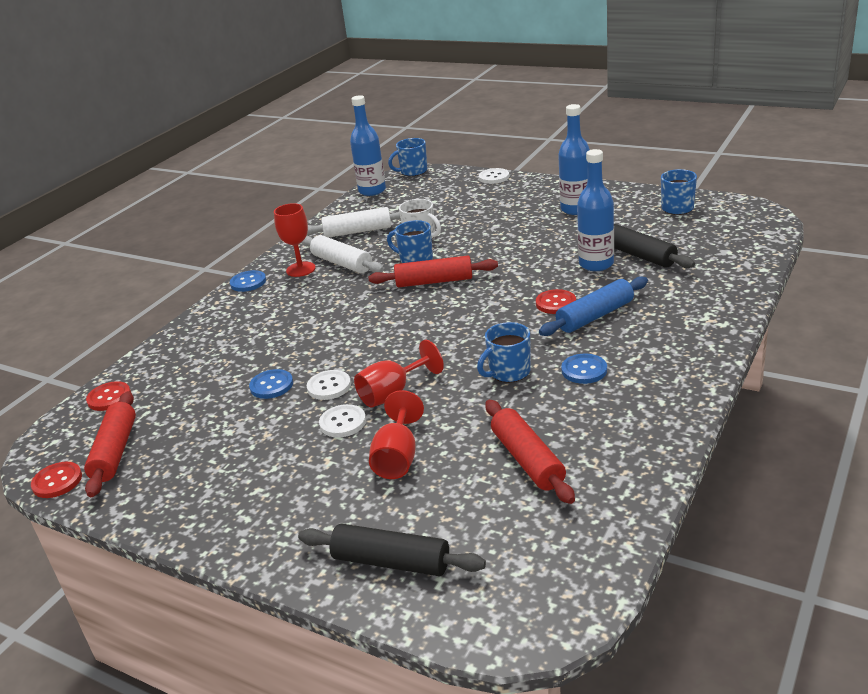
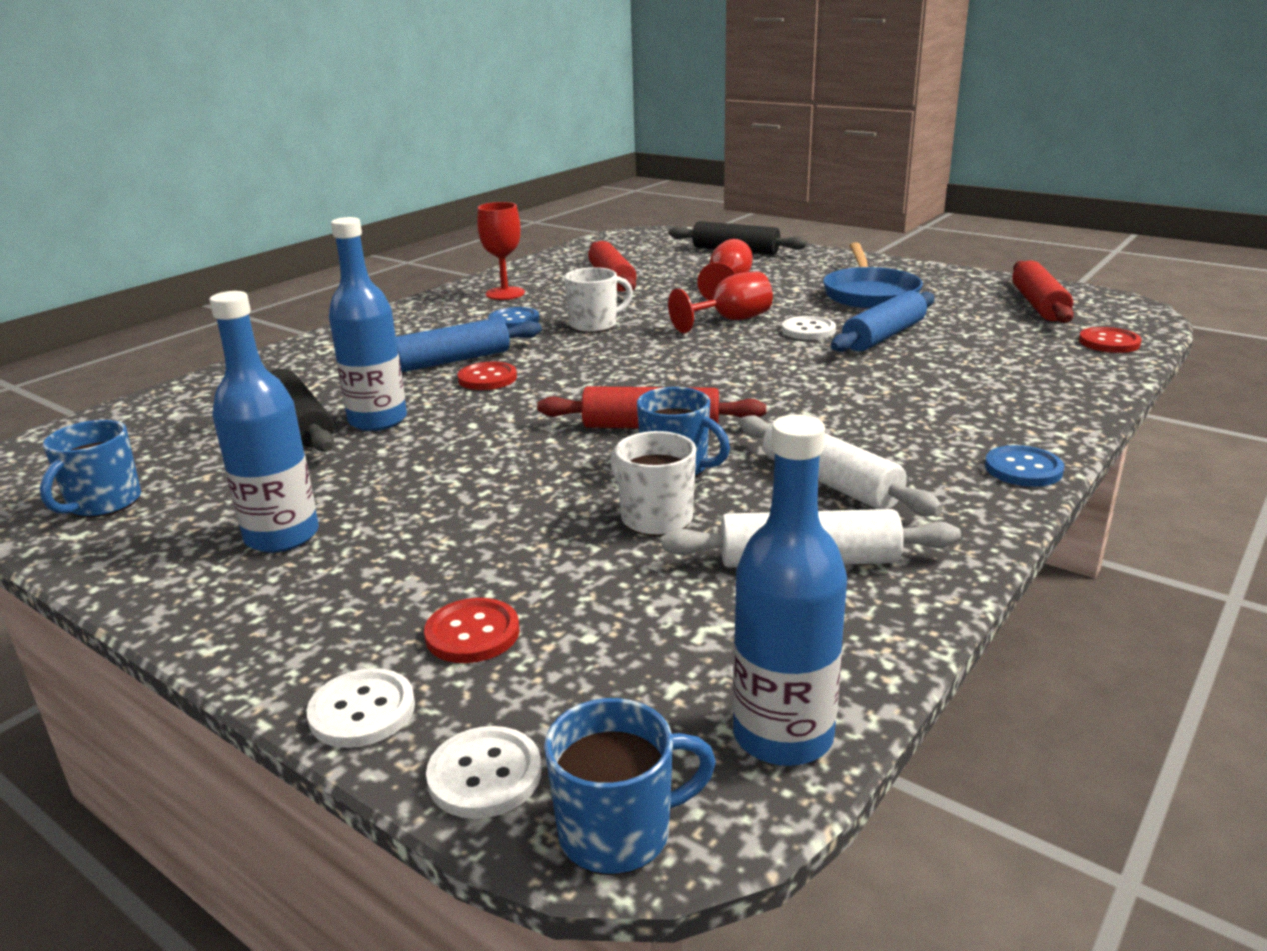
camera: 175 degrees left, 5 degrees down
(57, 481) = (1080, 292): red button -> red button (472, 633)
(258, 455) = (869, 294): none -> blue pan
(271, 385) = (884, 336): blue button -> blue rolling pin
(301, 269) = (919, 481): red goblet -> red goblet (505, 293)
(343, 422) = (785, 306): white button -> white button (485, 775)
(508, 372) = (595, 325): blue mug -> white mug

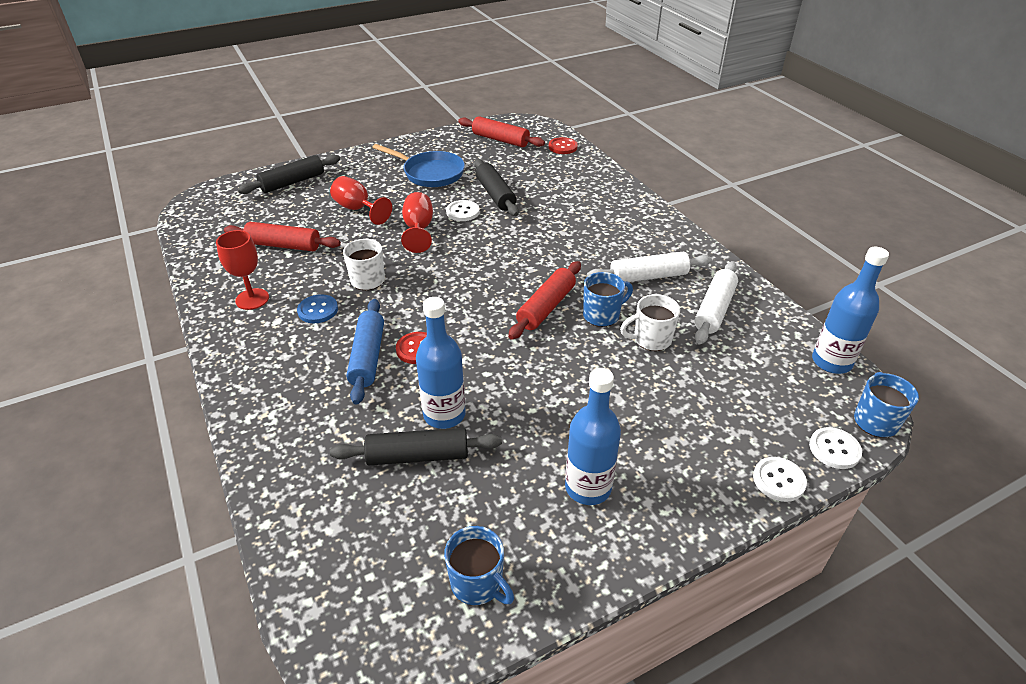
camera: 65 degrees left, 15 degrees up
(472, 633) = (729, 429): red button -> none
(884, 336) = (495, 195): blue rolling pin -> black rolling pin
(1023, 469) = (669, 225): blue button -> none

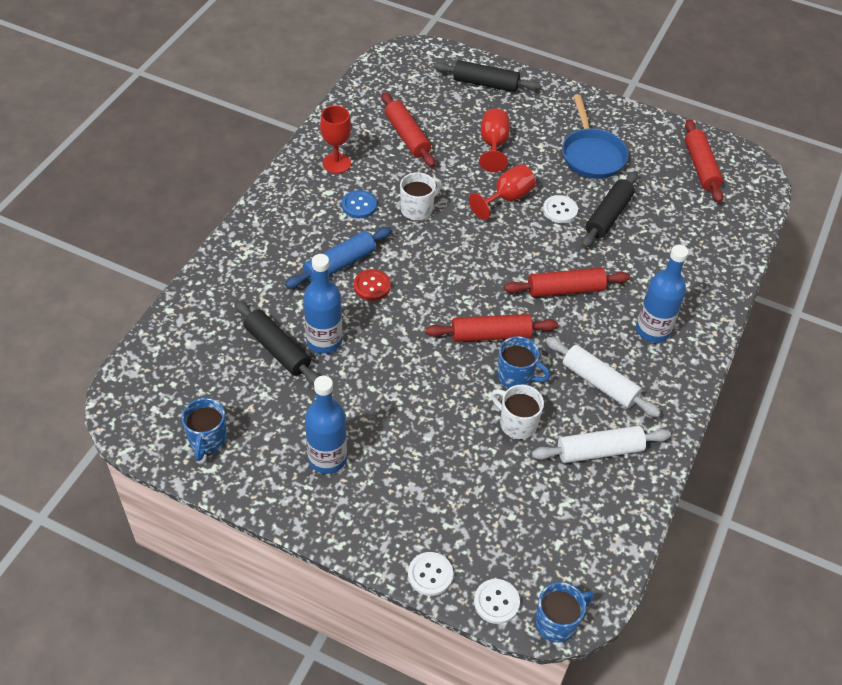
camera: 50 degrees right, 10 degrees up
(542, 247) = (565, 290): none -> red rolling pin
(562, 147) = (742, 217): red button -> none
(831, 362) = (608, 565): blue bottle -> blue bottle (652, 330)

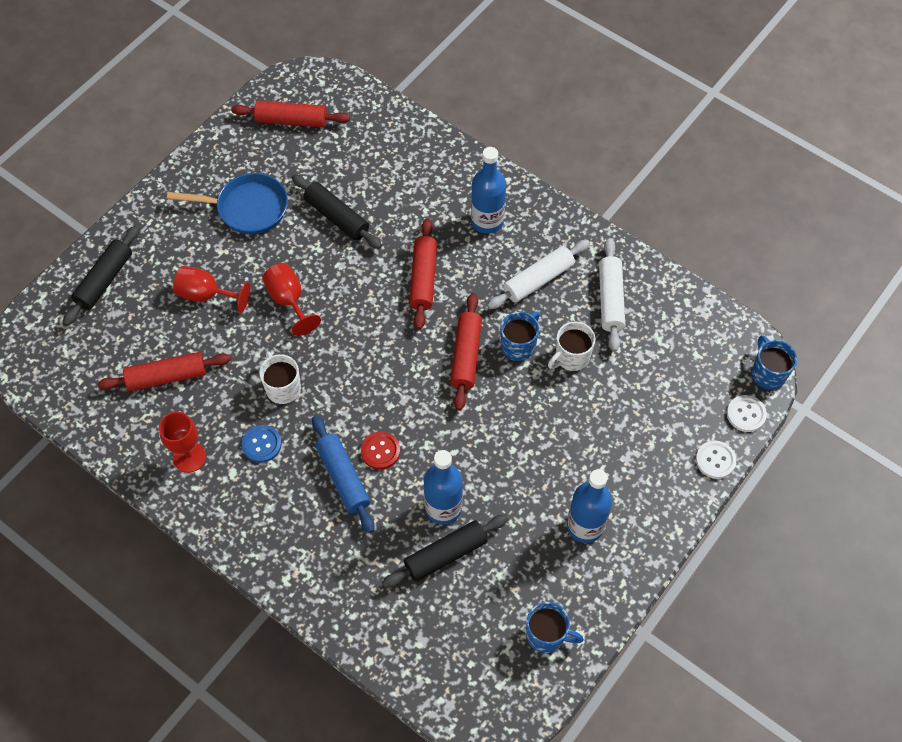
camera: 75 degrees left, 10 degrees up
(560, 210) = (318, 257): white button -> none

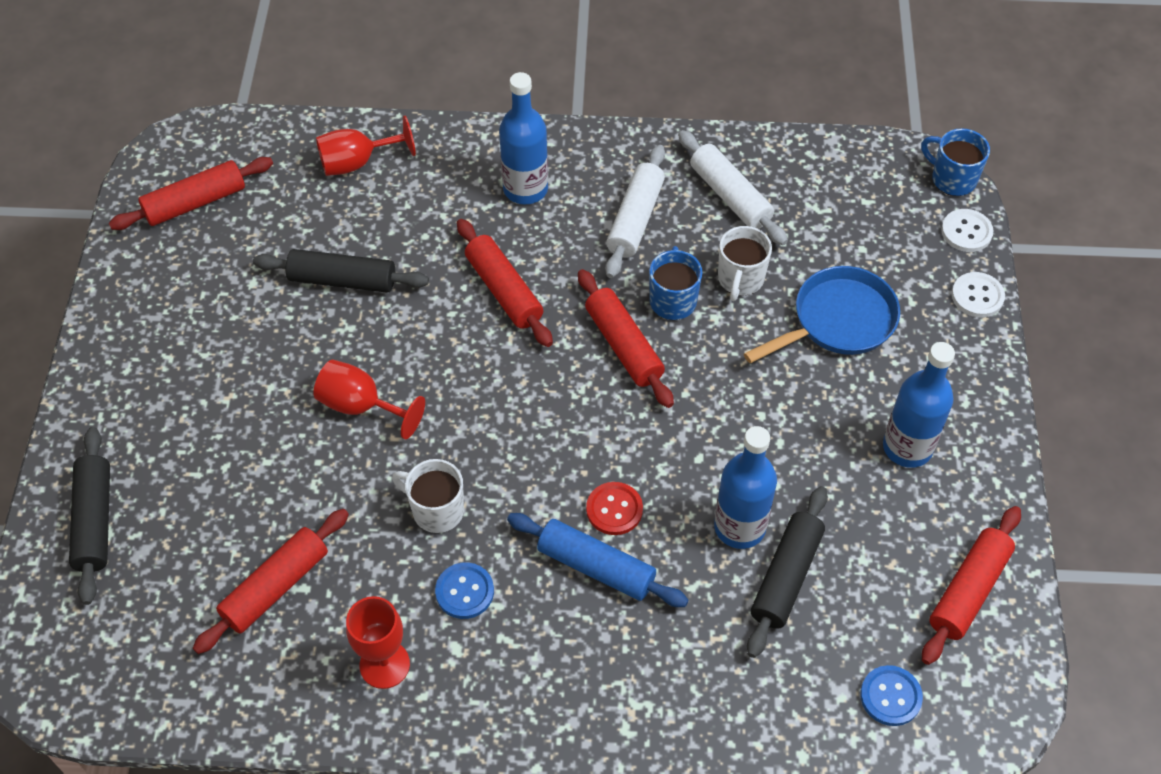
camera: 35 degrees left, 5 degrees down
(206, 295) = (248, 460): red goblet -> red goblet (357, 162)
(247, 208) = (220, 330): blue pan -> blue pan (838, 321)
(447, 663) = (890, 696): none -> blue button
(547, 635) = (968, 590): blue mug -> red rolling pin

